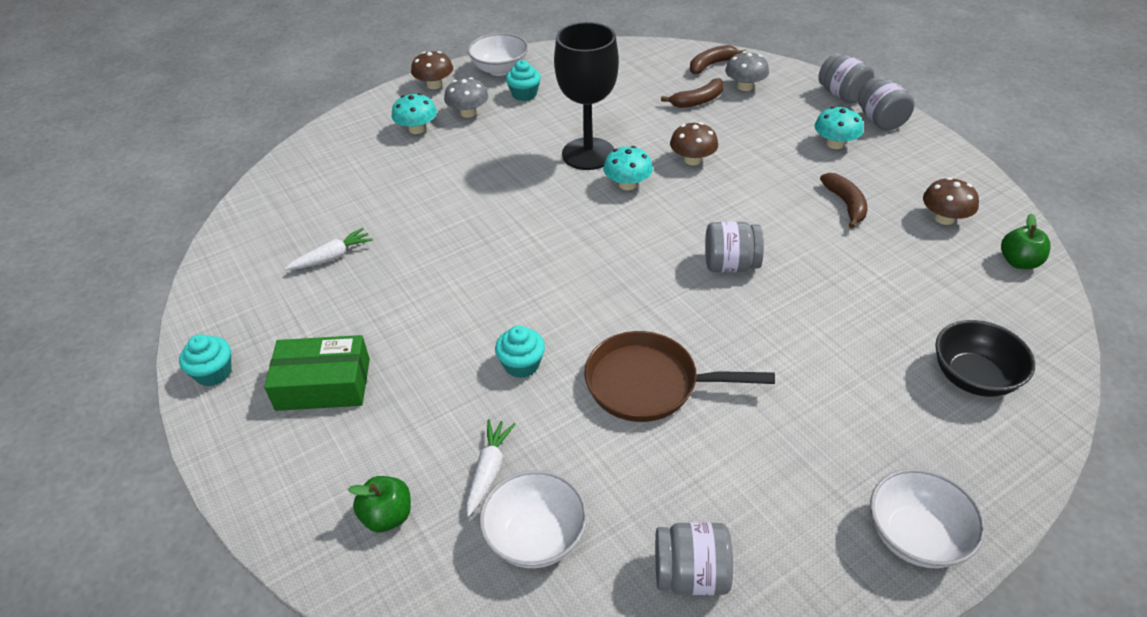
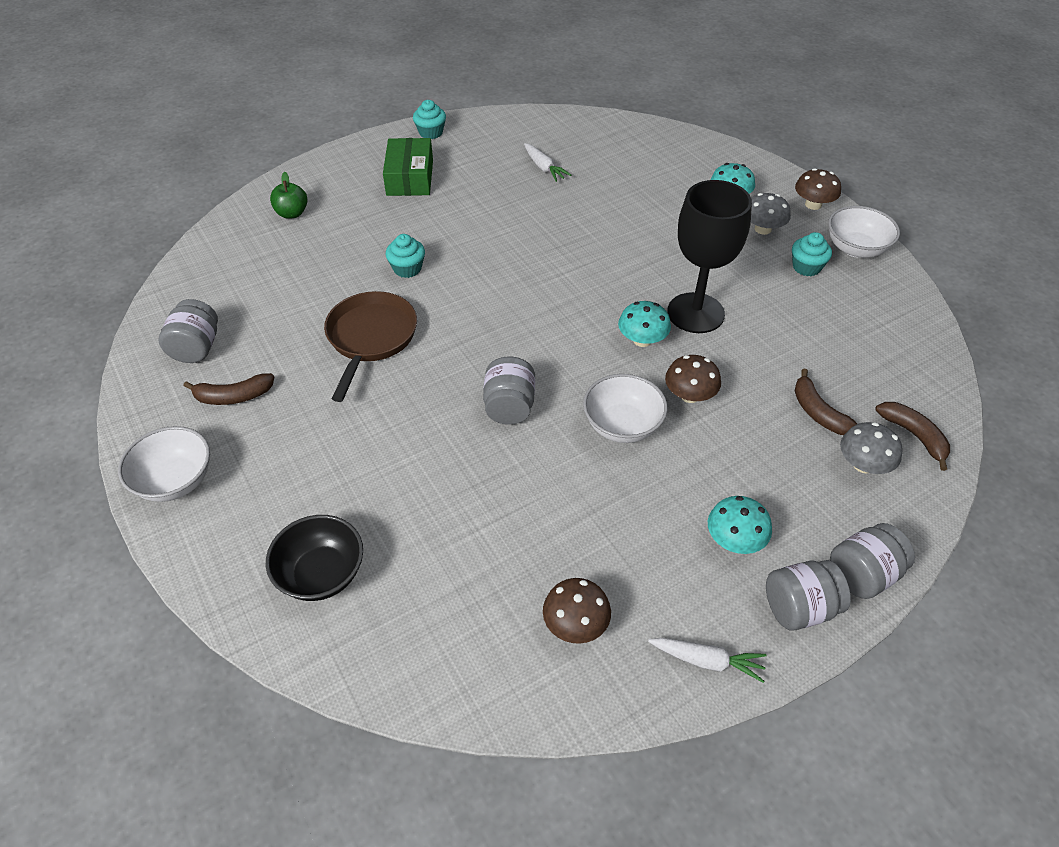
camera: 90 degrees right, 5 degrees up
(489, 470) = (313, 254): white carrot -> white carrot (707, 661)
(535, 537) = (253, 276): white bowl -> white bowl (622, 425)
(846, 204) = (606, 525): brown banana -> brown banana (233, 396)
(1019, 262) = (486, 683): green apple -> none

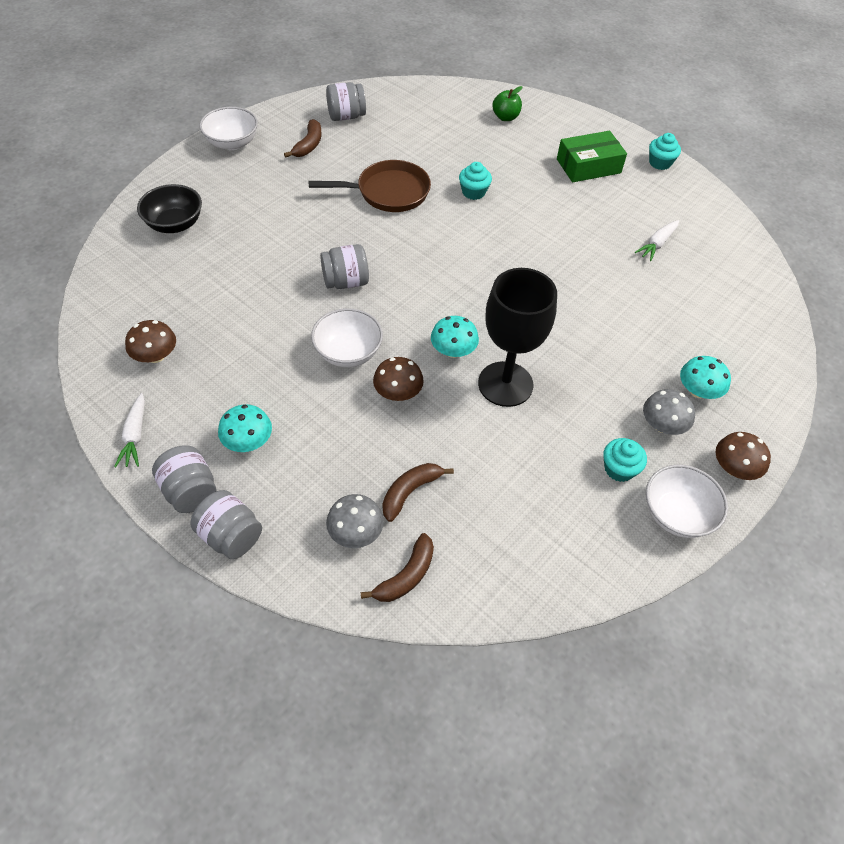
camera: 70 degrees right, 5 degrees up
(233, 396) = (308, 145): brown banana -> brown banana turned 135 degrees counterclockwise

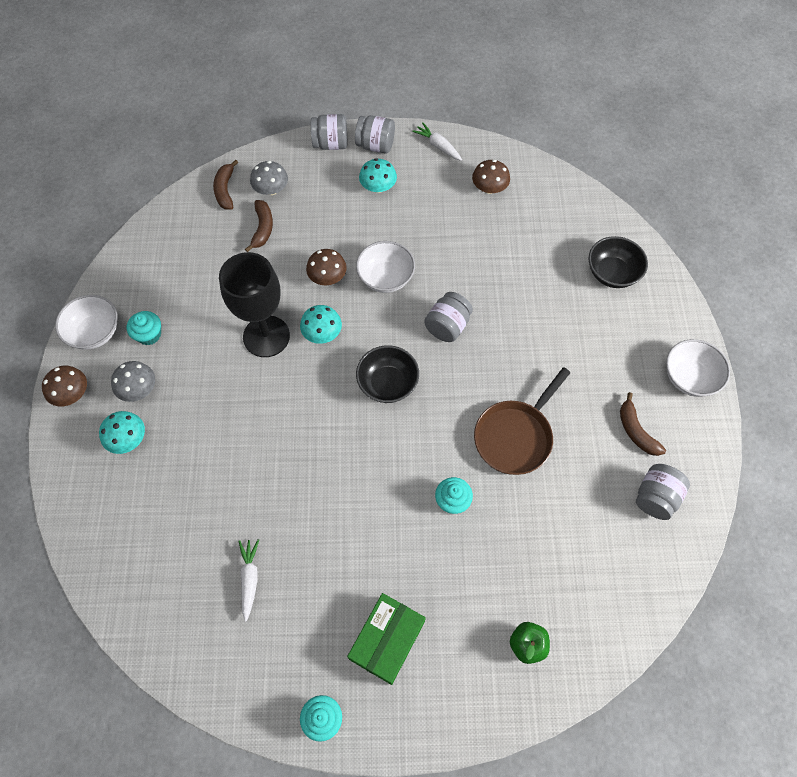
camera: 140 degrees right, 10 degrees up
(440, 279) = (387, 383): none -> black bowl

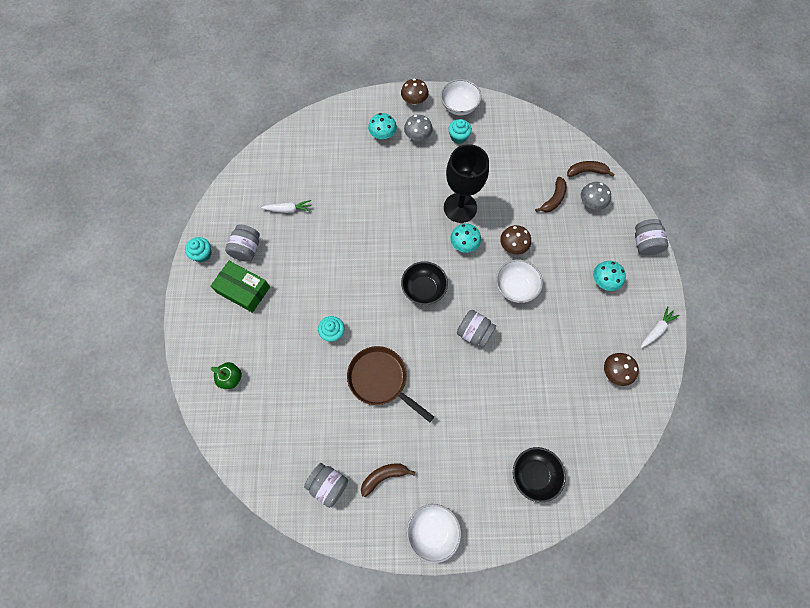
camera: 90 degrees right, 5 degrees up
(262, 228) = (553, 199): brown banana -> brown banana turned 60 degrees counterclockwise
(375, 145) = (648, 278): grey jar -> grey jar (247, 249)

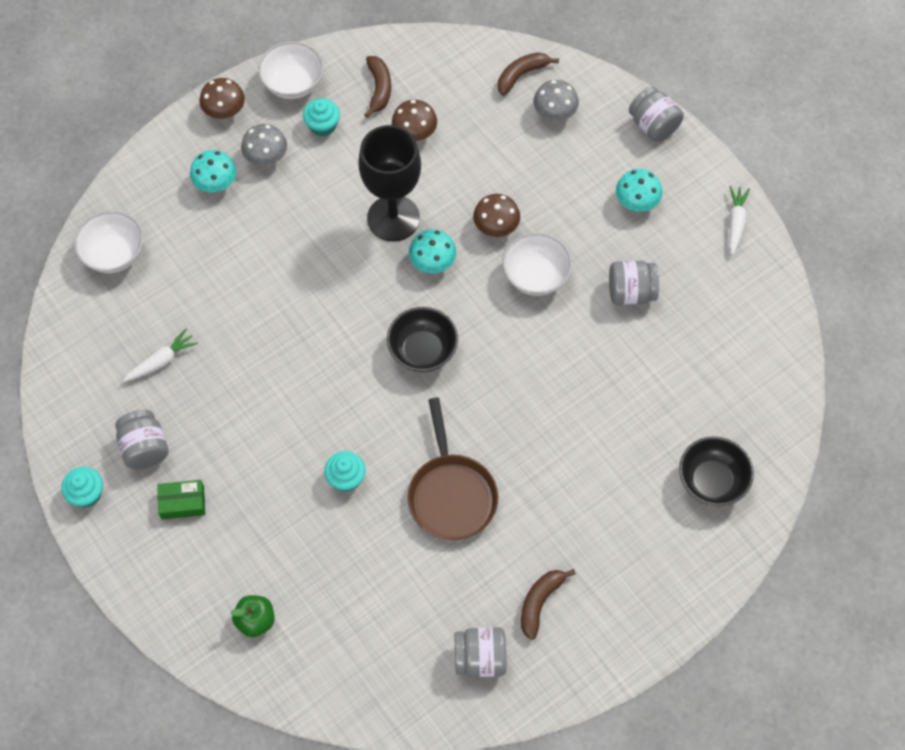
camera: 35 degrees left, 5 degrees down
(243, 290) = (182, 502): green box -> green box, size x0.62
(381, 380) = (451, 494): brown pan -> brown pan turned 105 degrees counterclockwise
(432, 531) = (642, 623): white bowl -> white bowl (114, 254)
(474, 333) = (525, 363): grey jar -> grey jar (631, 292)
(553, 199) = (504, 136): brown banana -> brown banana (379, 89)
(615, 372) = (723, 302): brown mushroom -> brown mushroom (414, 132)

